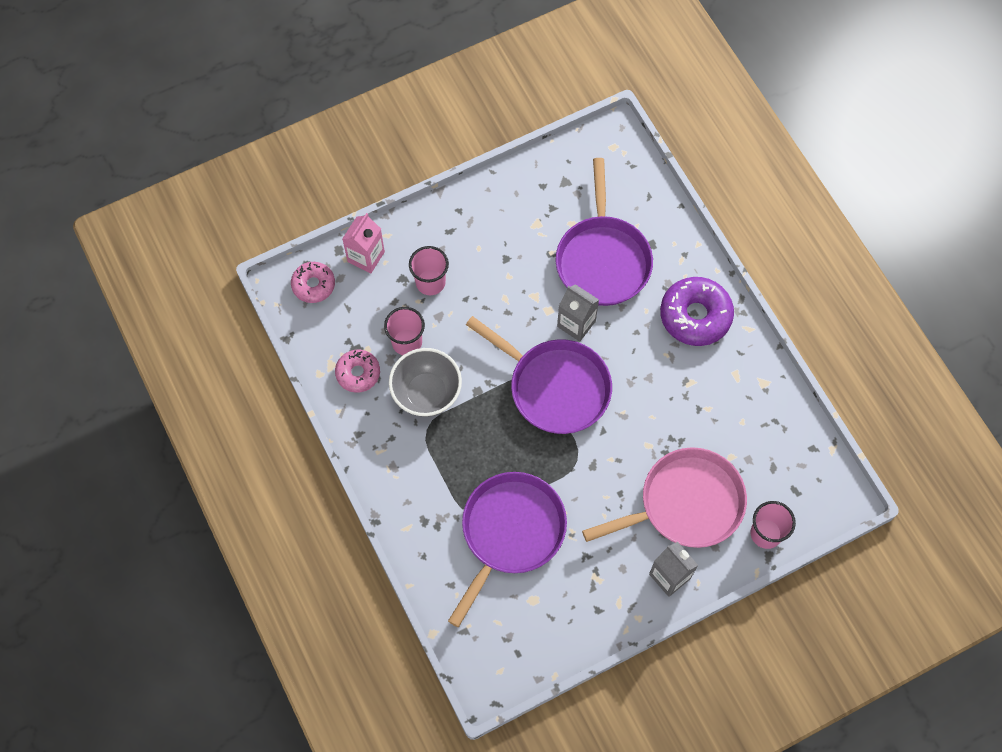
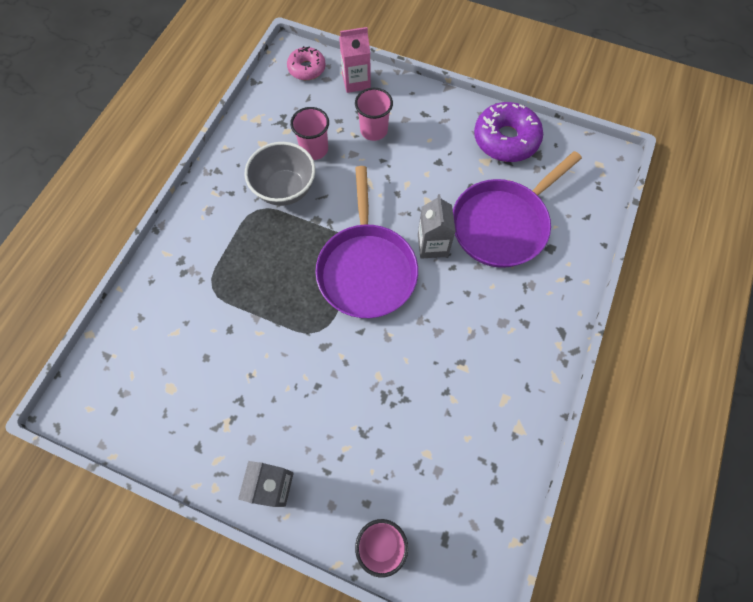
camera: 50 degrees right, 0 degrees up
(358, 373) = (264, 138): pink donut -> none
(510, 532) = (216, 327): purple pan -> none
(685, 504) = (351, 447): pink pan -> none
(695, 316) = (524, 326): purple donut -> purple donut (505, 139)

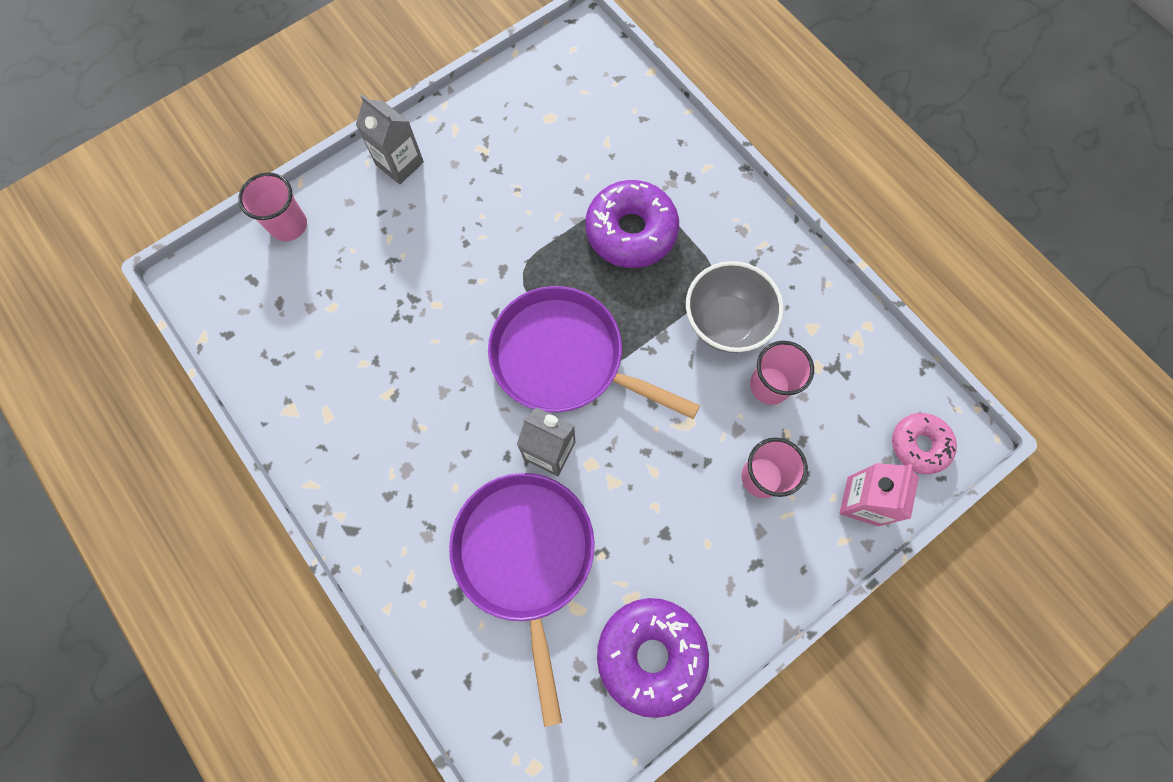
camera: 120 degrees right, 5 degrees up
(246, 276) = (631, 231): none -> purple donut

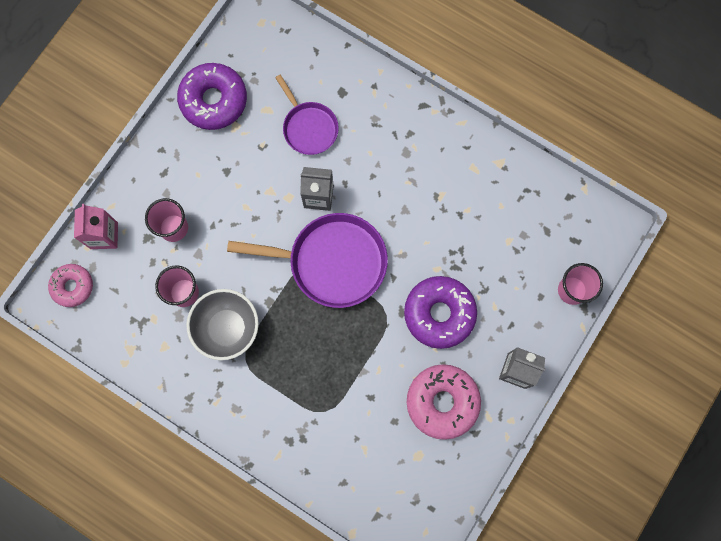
camera: 160 degrees right, 5 degrees up
(499, 160) = (442, 402): none -> pink donut
(525, 557) = (309, 127): purple pan -> purple pan, size x0.59
(631, 231) = (319, 377): purple donut -> purple donut (439, 313)

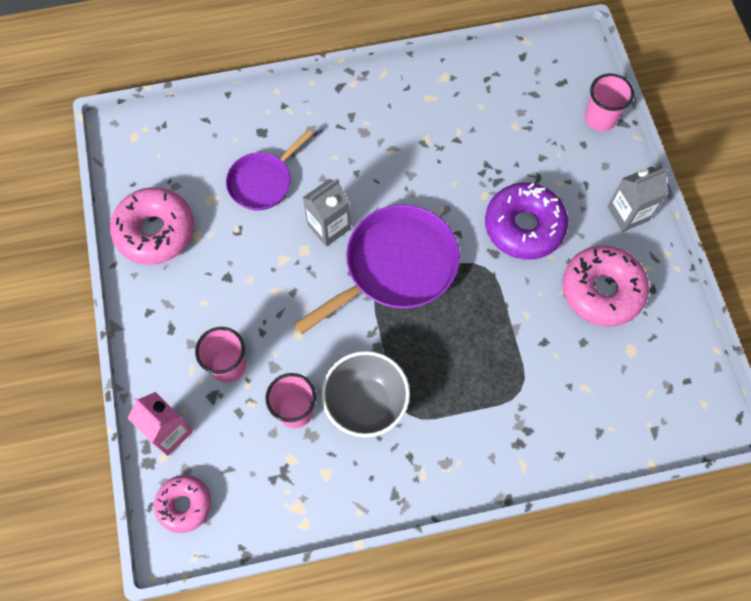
camera: 45 degrees left, 10 degrees down
(214, 100) = (155, 231): purple donut -> pink donut
(309, 127) = (263, 182): purple pan -> purple pan turned 120 degrees clockwise

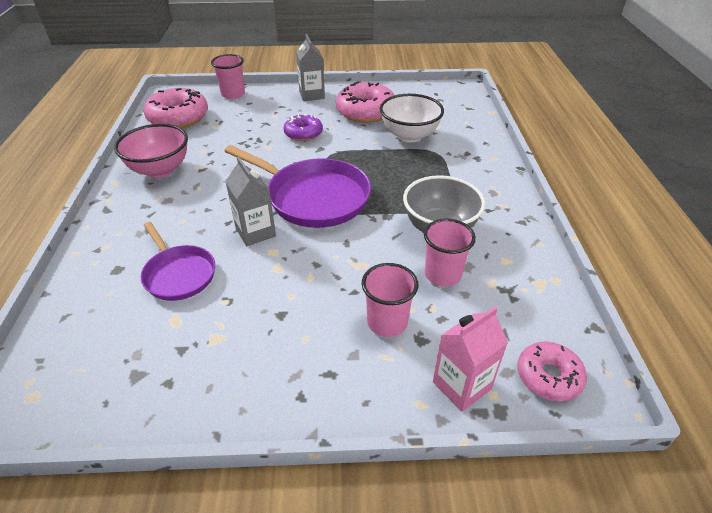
camera: 80 degrees left, 25 degrees down
(155, 231) = (190, 380): pink donut -> pink donut (178, 117)
(395, 267) = (313, 197): purple pan -> purple pan turned 150 degrees clockwise
(413, 105) = (160, 170): none -> pink bowl
(524, 226) = (303, 133): purple donut -> purple donut, size x0.61
(552, 354) = (409, 136): none -> white bowl

